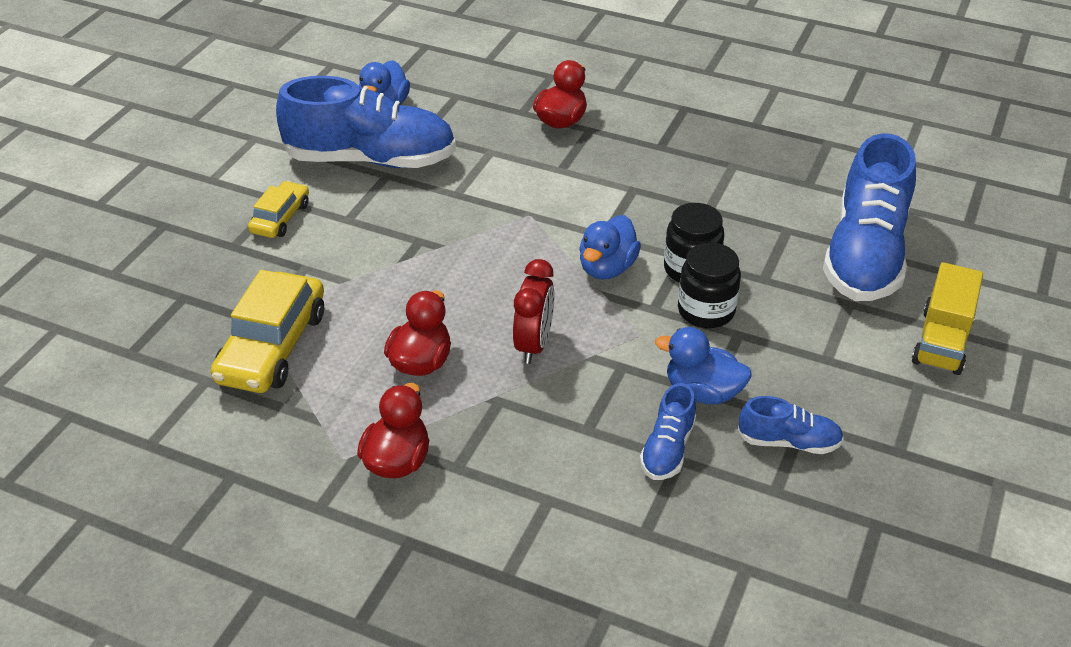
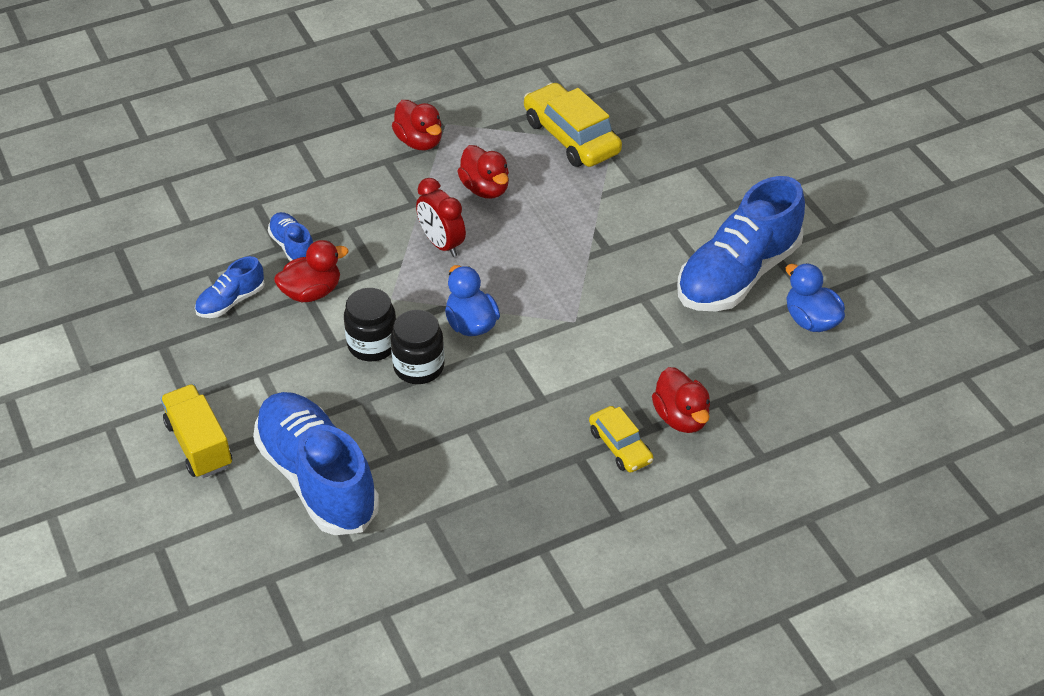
camera: 130 degrees right, 5 degrees up
(280, 218) = (707, 196): yellow car -> yellow car (620, 446)
(702, 392) = (312, 292): blue duck -> red duck

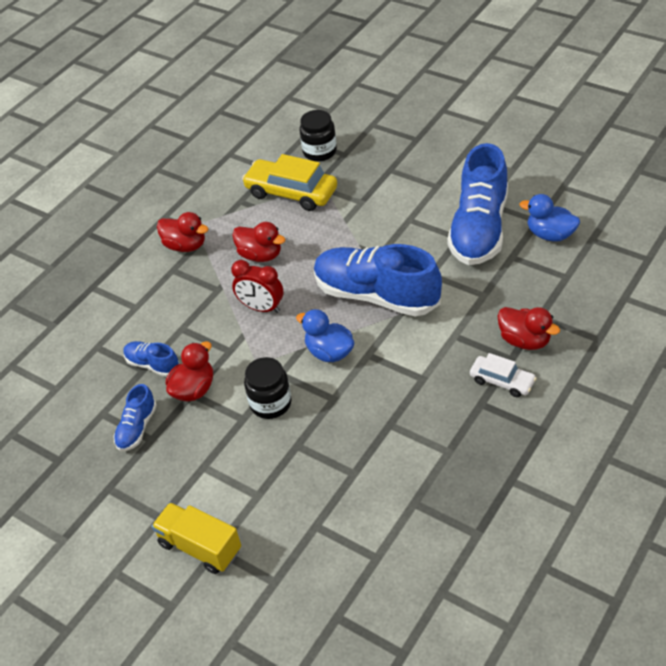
camera: 25 degrees left, 0 degrees up
(317, 478) = (311, 521): blue shoe -> blue shoe (376, 295)
(419, 367) = (317, 401): black jar -> black jar (319, 152)
(620, 446) = (502, 381): yellow car -> white car

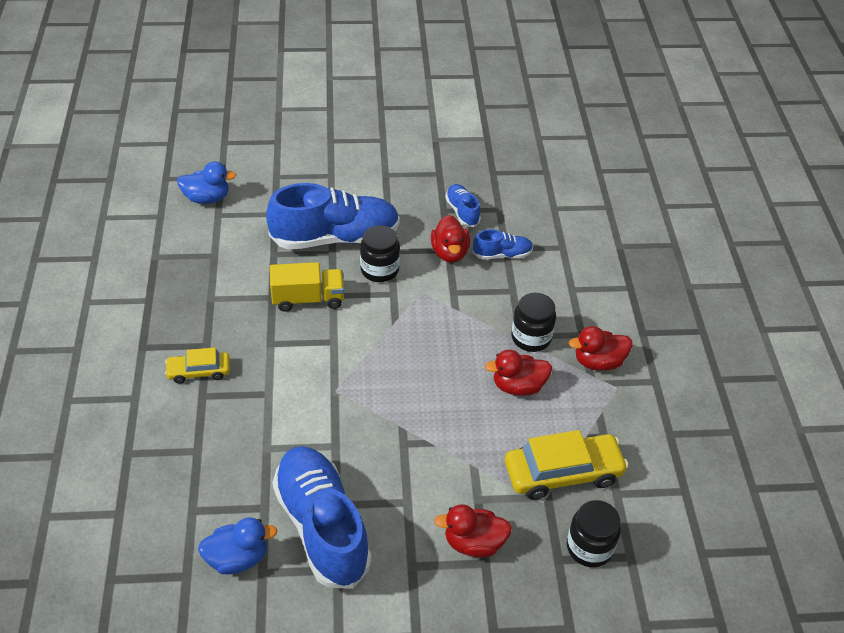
camera: 135 degrees right, 0 degrees up
(200, 547) = (342, 172): yellow truck -> yellow truck (308, 299)
(212, 284) = (531, 338): none -> black jar
(261, 308) = (464, 338): red clock -> none
(329, 352) = (368, 328): blue duck -> blue duck (207, 198)
(376, 295) = (370, 398): blue shoe -> blue shoe (335, 238)
(502, 381) = (199, 371): white car -> yellow car
(524, 340) = (199, 418): red duck -> red duck (474, 543)

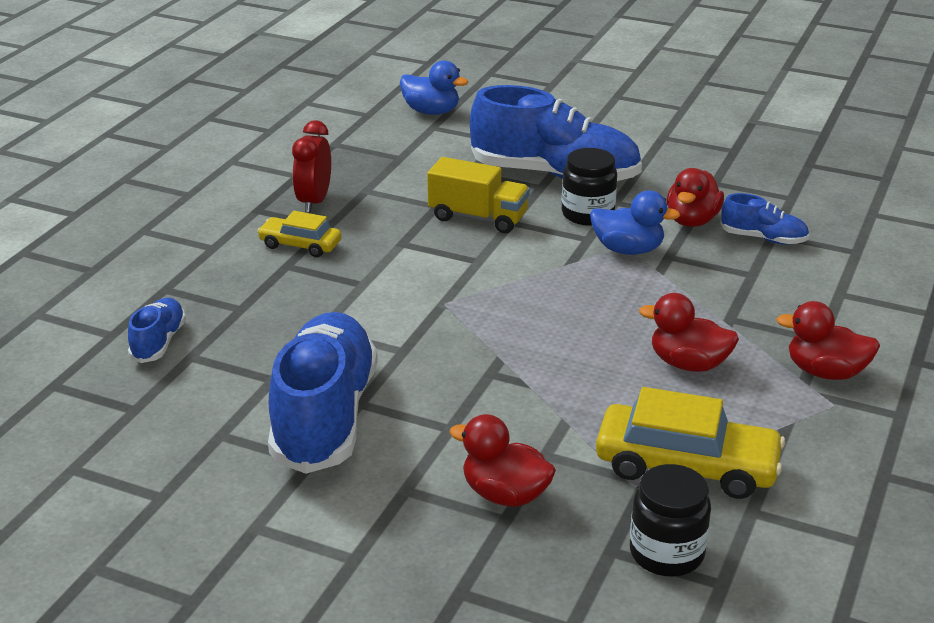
camera: 30 degrees right, 15 degrees down
(180, 323) = (314, 202): none -> red clock
(237, 558) = (203, 413): blue duck -> blue duck (628, 250)
(462, 212) = (738, 189): blue shoe -> blue shoe (159, 342)
(531, 338) = (743, 324): black jar -> none

